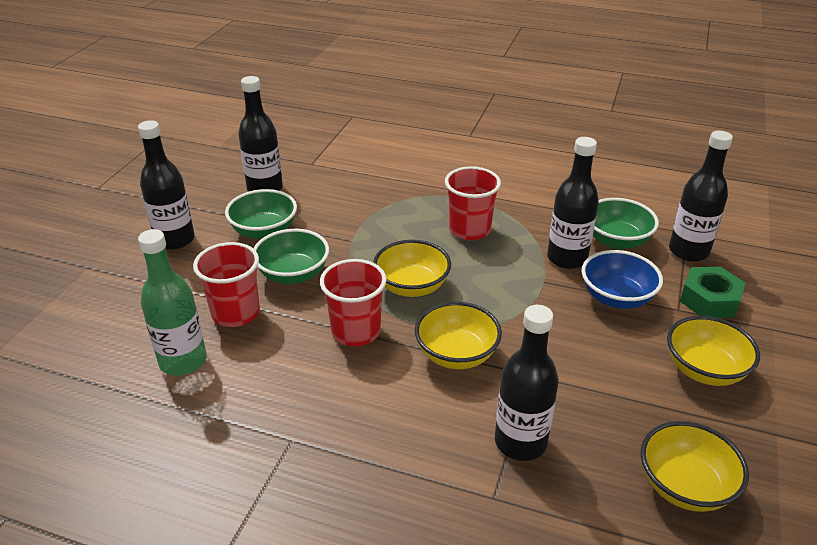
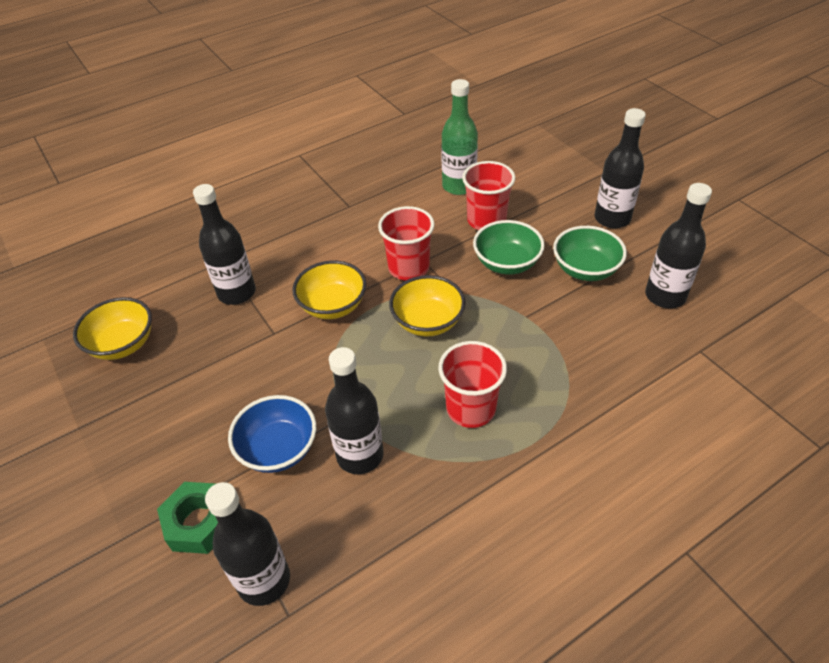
camera: 130 degrees right, 10 degrees up
(616, 240) = (343, 524): green bowl -> none
(704, 370) = (158, 438): yellow bowl -> none

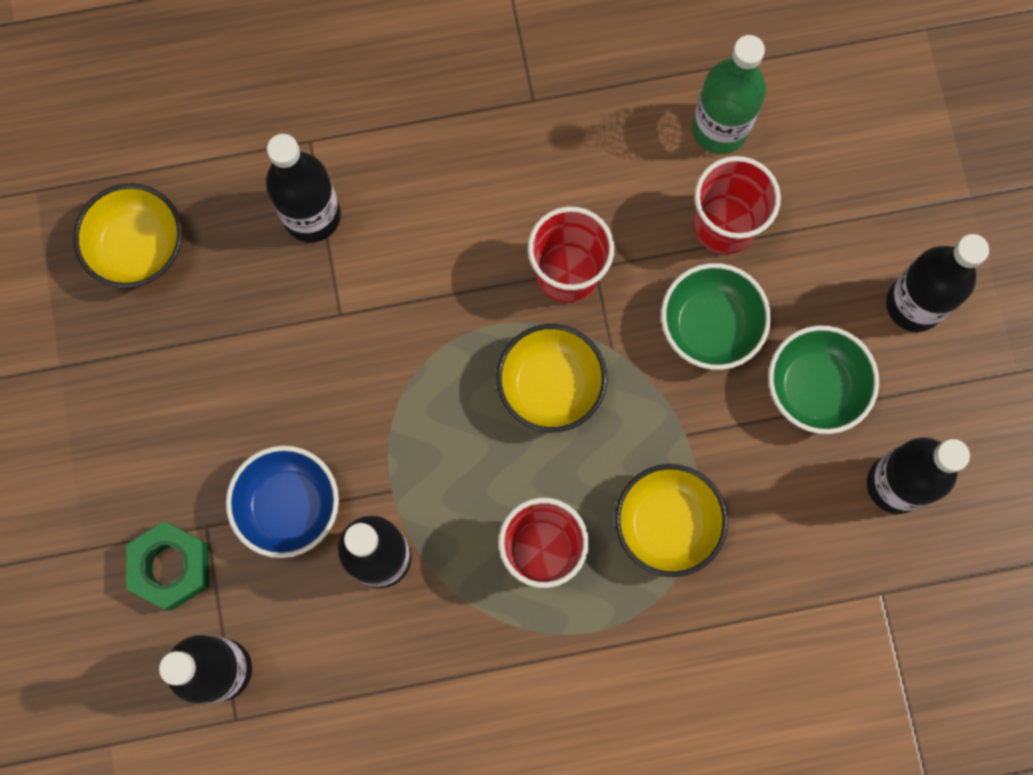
camera: 20 degrees right, 30 degrees up
(333, 306) = (435, 299): yellow bowl -> yellow bowl (666, 524)

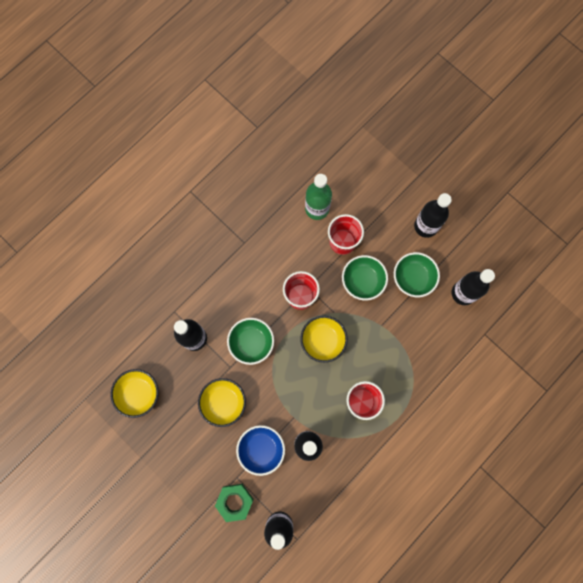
camera: 35 degrees left, 0 degrees up
(412, 297) = (251, 343): none -> green bowl
(666, 524) = (397, 361): yellow bowl -> yellow bowl (223, 402)

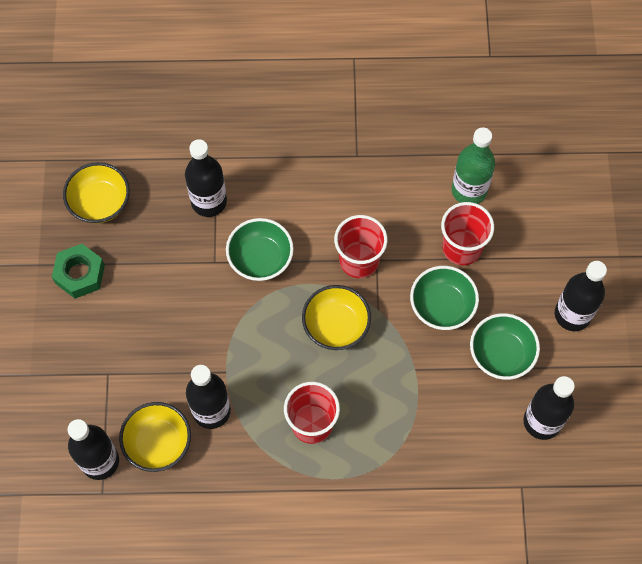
camera: 45 degrees right, 10 degrees down
(223, 402) = (172, 289): yellow bowl -> yellow bowl (158, 443)
(235, 501) = (81, 394): green nut -> green nut (80, 274)
(261, 449) = (160, 370): blue bowl -> none

